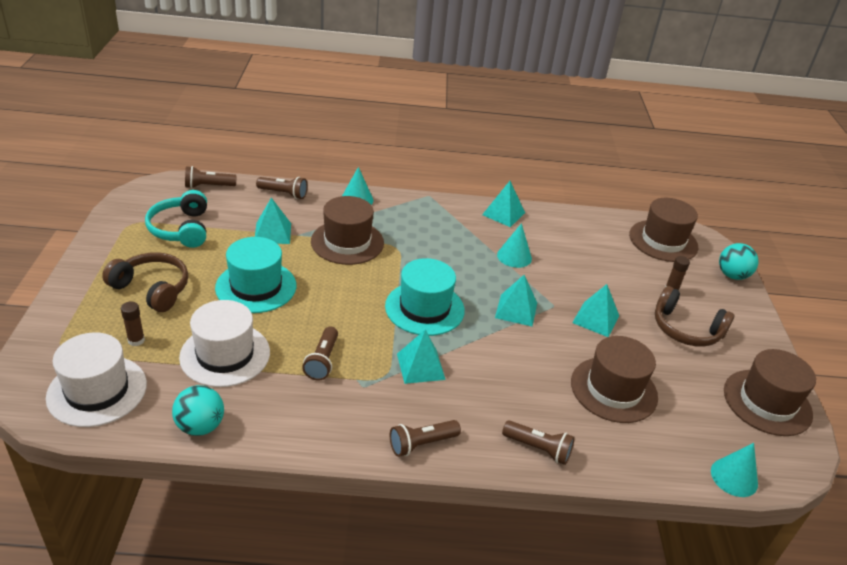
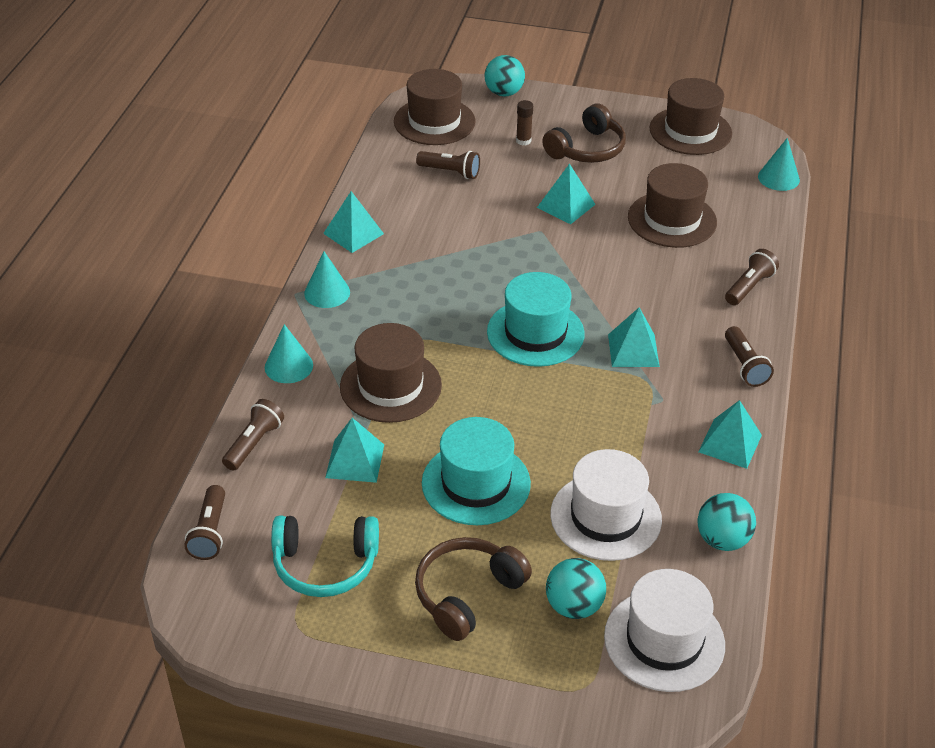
camera: 75 degrees left, 5 degrees up
(136, 340) = (574, 606): brown glue stick -> turquoise ball
(322, 361) = (621, 429): brown flashlight -> brown flashlight (450, 172)
(514, 256) = (446, 242): turquoise cone -> turquoise cone (327, 292)
(516, 310) = (545, 260): turquoise pyramid -> turquoise pyramid (730, 443)

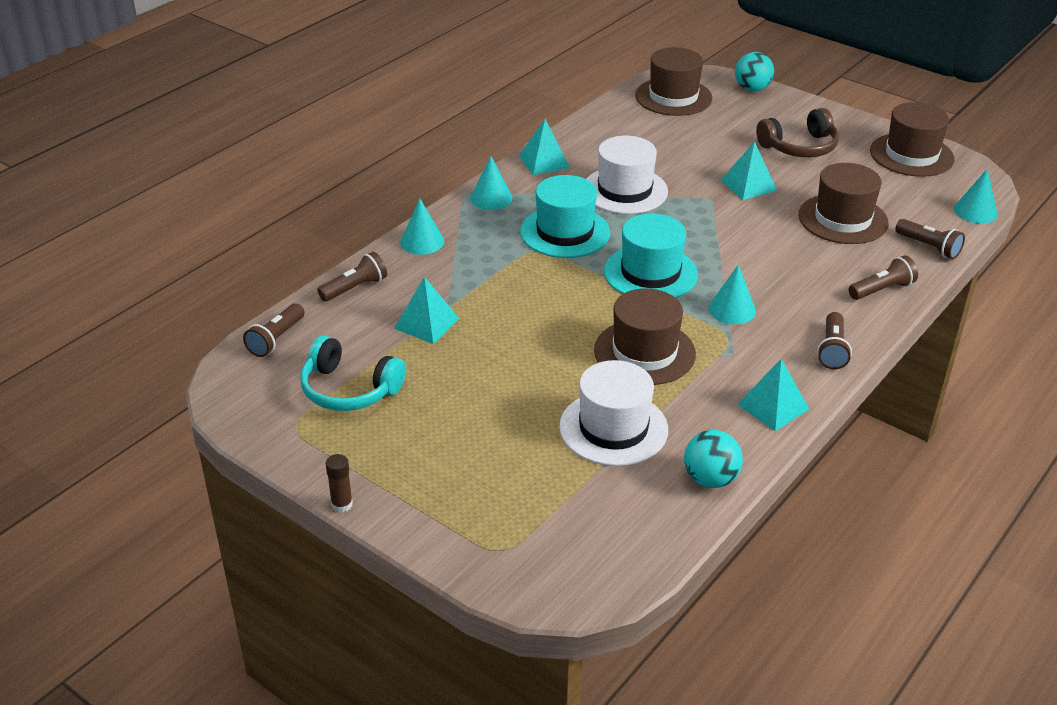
camera: 25 degrees right, 5 degrees down
(390, 386) = (495, 278): brown hat -> brown hat (644, 352)
(450, 172) = (660, 136): brown flashlight -> brown flashlight (929, 247)
(467, 594) = (450, 447): brown headphones -> none
(476, 483) = (516, 369): turquoise hat -> turquoise hat (565, 232)
(523, 141) = (744, 128): brown glue stick -> brown glue stick (342, 504)
(574, 606) = (535, 486): turquoise ball -> none
(633, 350) = (732, 309): turquoise pyramid -> turquoise cone
(664, 640) = (598, 539): white hat -> white hat (624, 190)

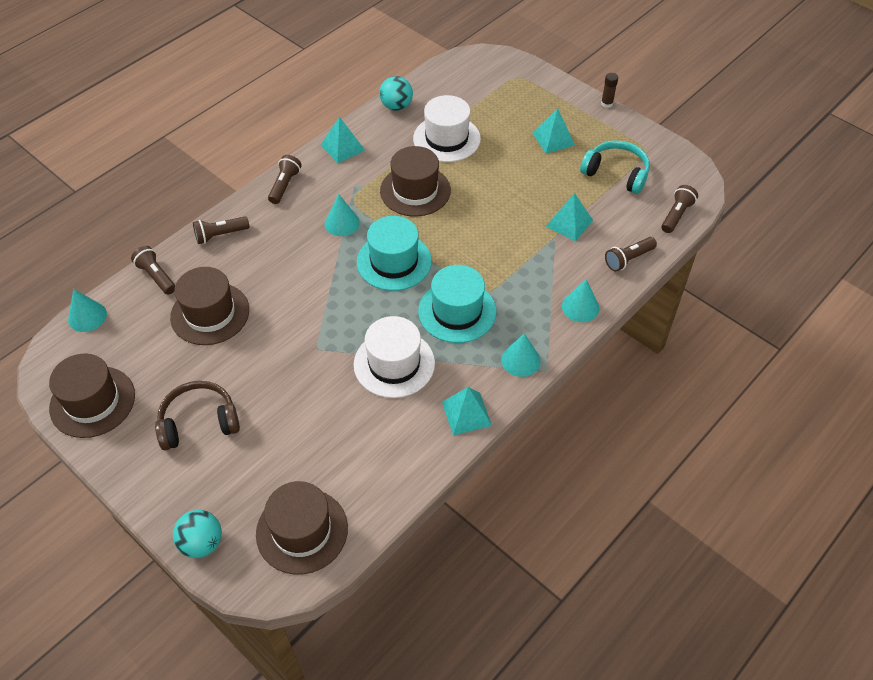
camera: 175 degrees left, 15 degrees up
(748, 185) = (275, 364): turquoise pyramid -> turquoise pyramid (553, 139)

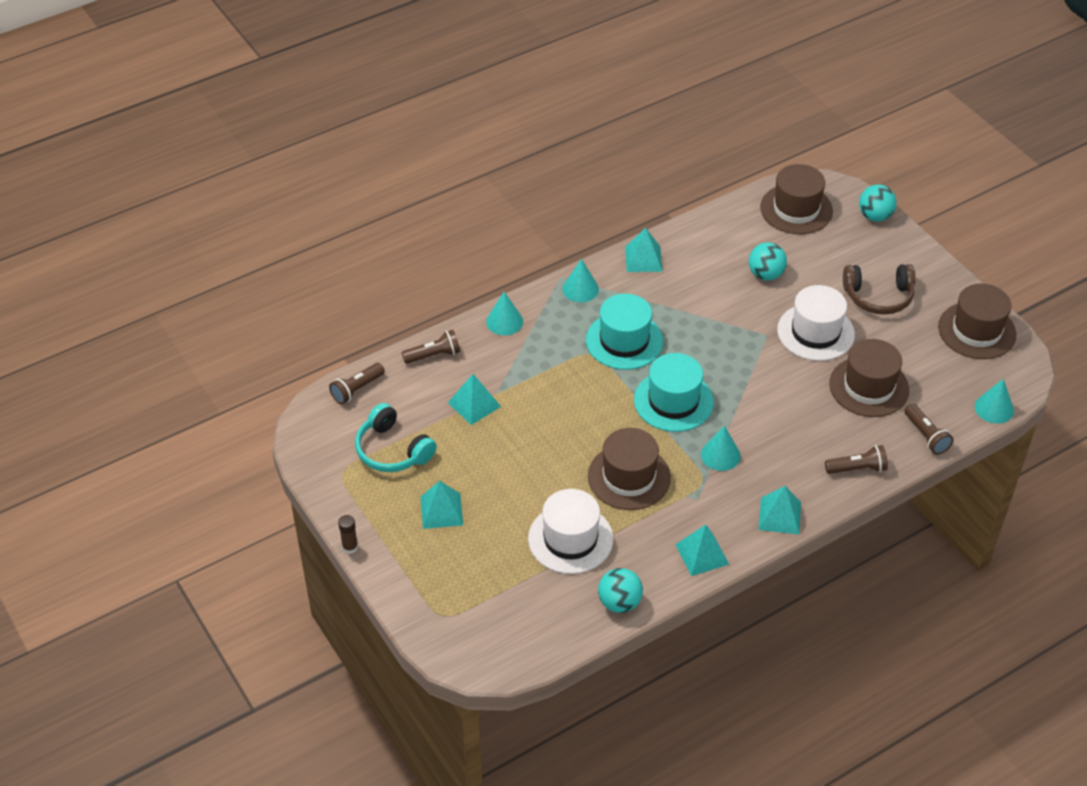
camera: 165 degrees left, 5 degrees down
(284, 185) = (779, 516): brown flashlight -> turquoise pyramid
(327, 423) = (765, 274): none -> turquoise ball
(394, 364) = (696, 308): white hat -> white hat (815, 332)

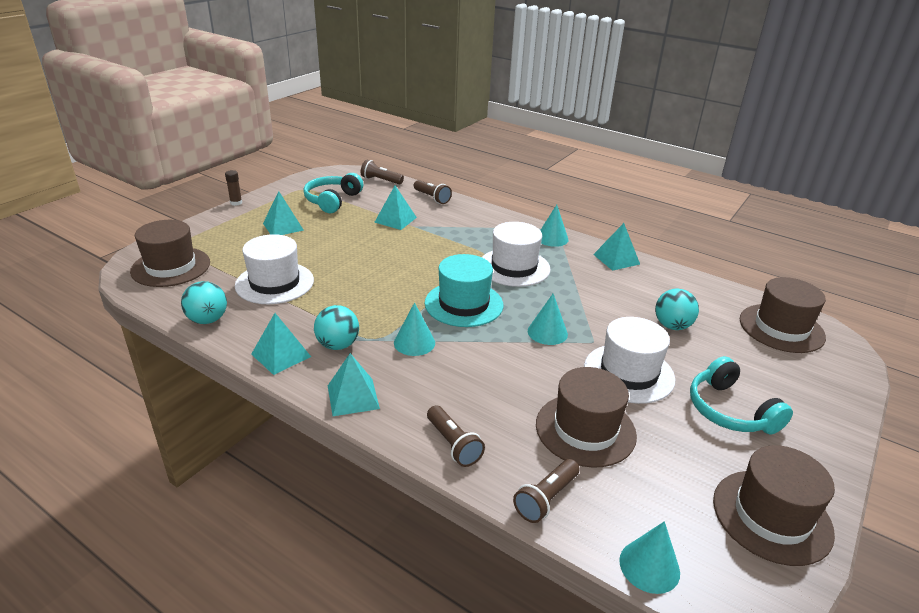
camera: 65 degrees right, 15 degrees down
(504, 321) = (488, 216): turquoise cone -> turquoise cone (547, 332)
(624, 341) = (514, 267): turquoise hat -> white hat
(629, 477) = (358, 298): brown hat -> brown hat (171, 267)
(875, 216) = (845, 384): turquoise ball -> turquoise ball (338, 345)
(878, 296) = (730, 410): brown headphones -> turquoise headphones

